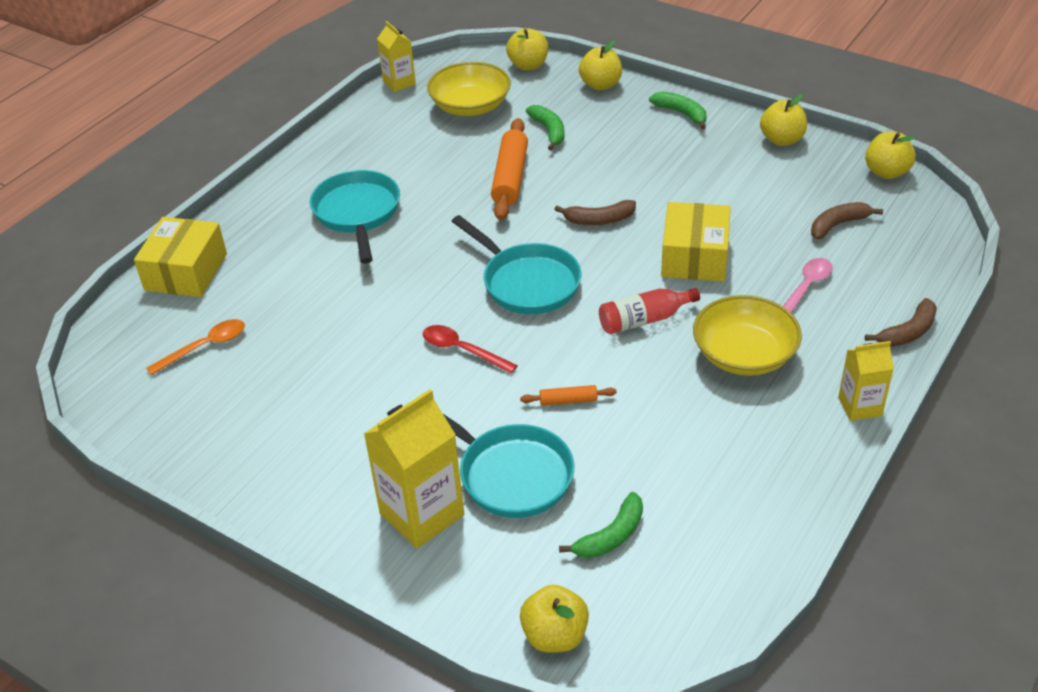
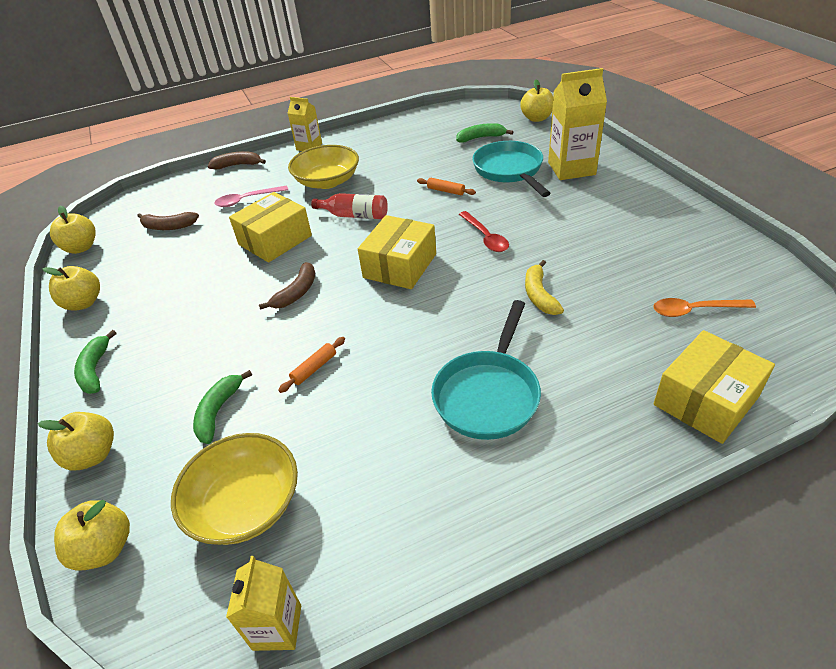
camera: 145 degrees left, 0 degrees up
(362, 306) = (539, 295): none -> yellow banana
(510, 178) = (314, 368): orange rolling pin -> orange rolling pin, size x0.49
(526, 282) = (400, 266): turquoise pan -> yellow box
(599, 220) = (296, 293): brown banana -> brown banana turned 90 degrees clockwise

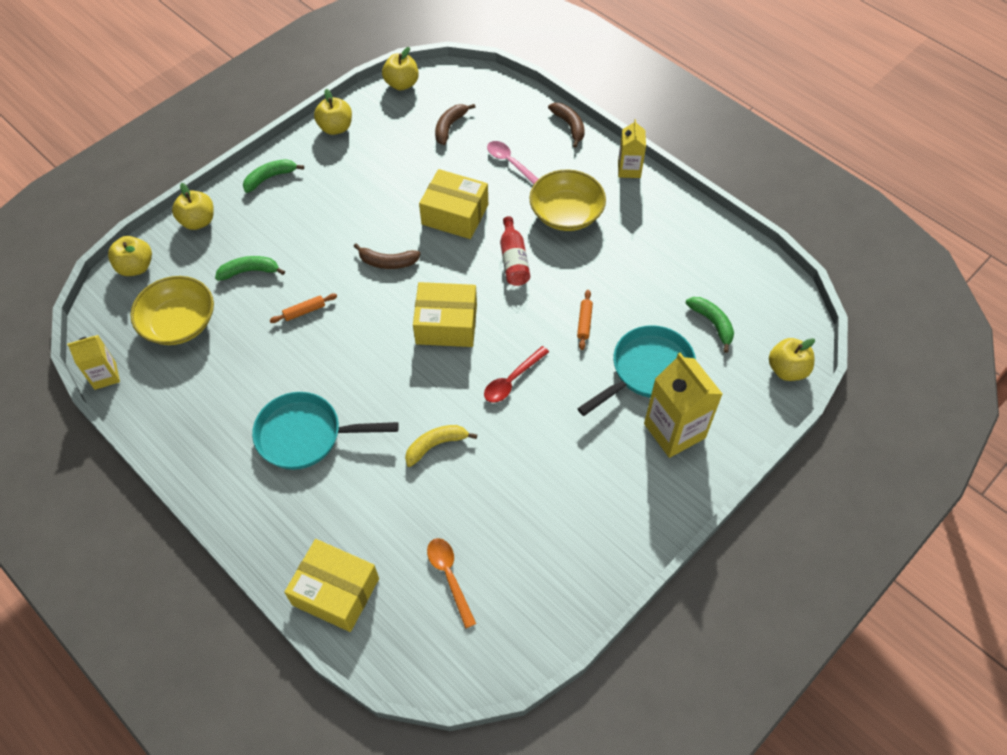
camera: 65 degrees right, 15 degrees up
(168, 227) = (450, 127): brown banana -> brown banana turned 45 degrees clockwise
(314, 368) = (304, 311): orange rolling pin -> orange rolling pin turned 45 degrees counterclockwise

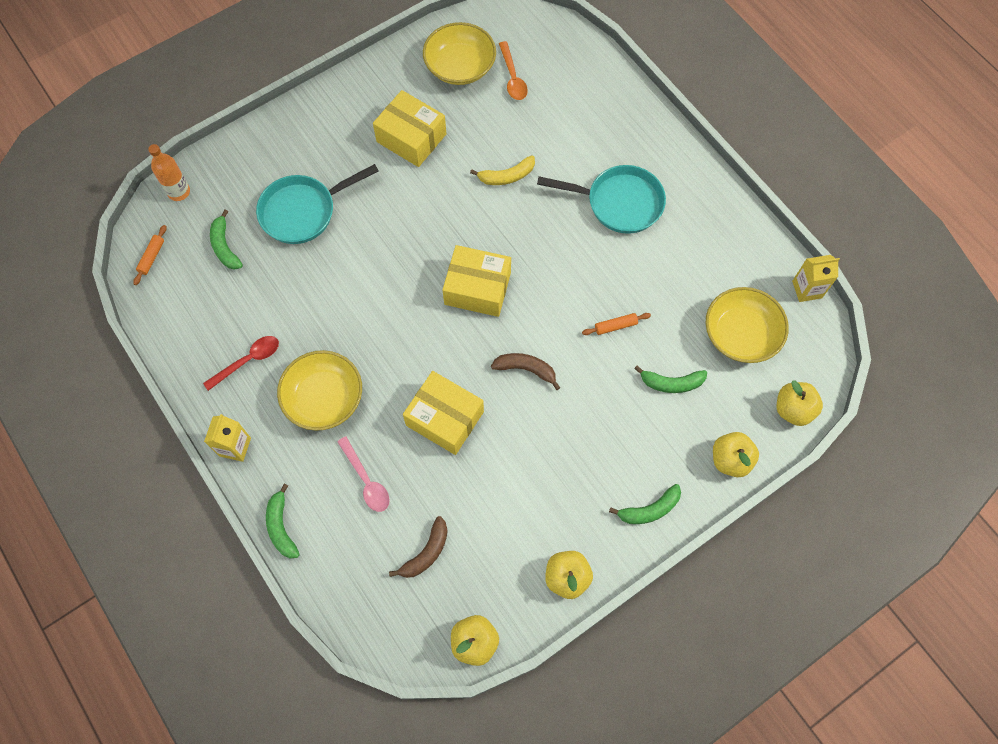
camera: 170 degrees left, 10 degrees up
(336, 591) = (600, 81): yellow box -> yellow box (411, 138)
(512, 380) = (428, 222): red spoon -> red spoon (248, 361)
(513, 260) = (395, 349): red bottle -> none
(519, 581) = (460, 66): none -> yellow bowl
(569, 126) = (281, 526): brown banana -> green banana
(584, 322) = (345, 268): orange rolling pin -> orange rolling pin (152, 257)
(674, 431) = (300, 156): yellow carton -> none
(787, 370) = (179, 192): yellow apple -> orange bottle

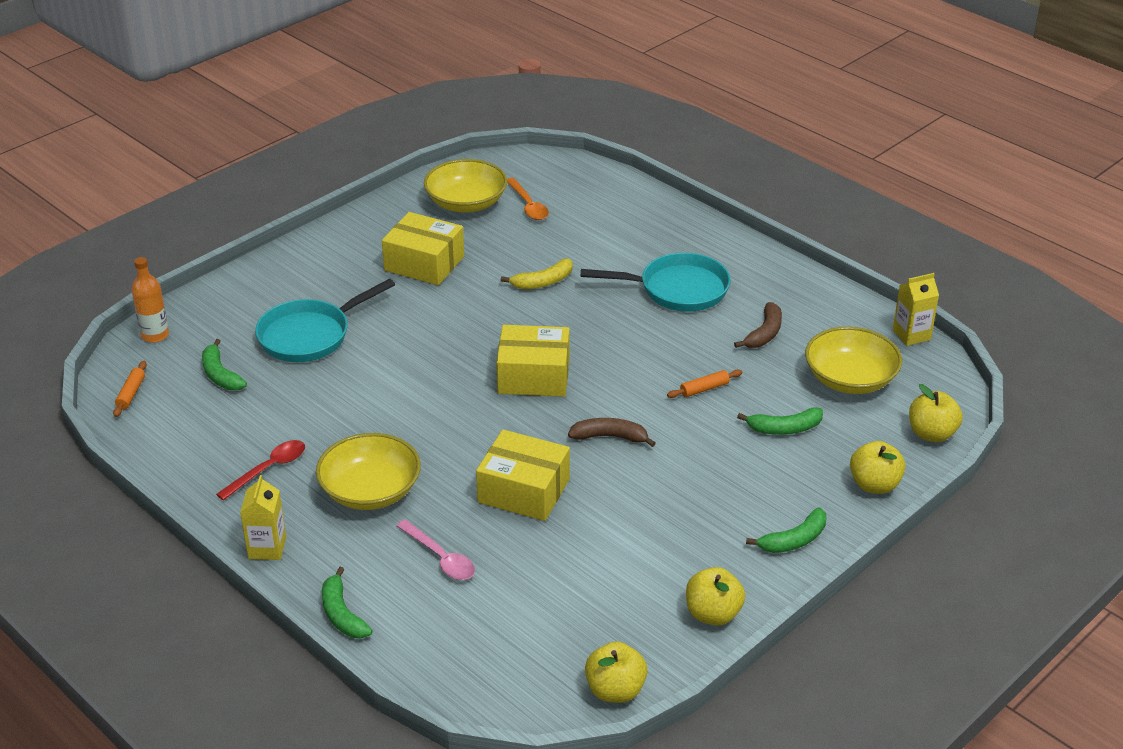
camera: 10 degrees left, 30 degrees down
(426, 553) = (532, 614): brown banana -> brown banana (764, 333)

